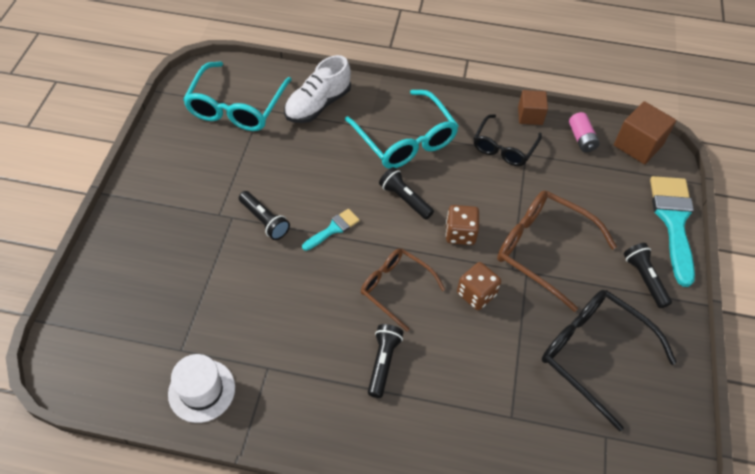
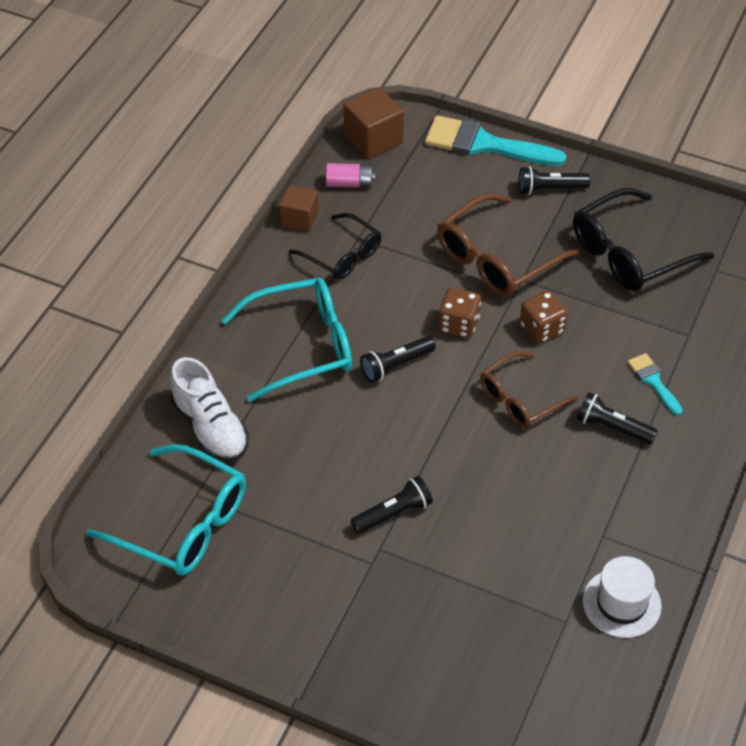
camera: 75 degrees left, 5 degrees down
(333, 229) = (423, 443): turquoise brush -> turquoise brush (653, 381)

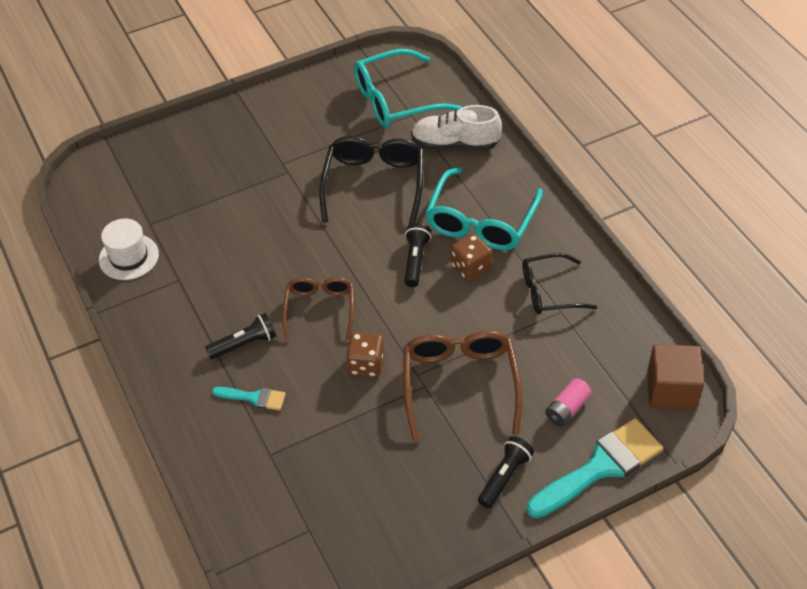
camera: 130 degrees right, 0 degrees up
(299, 219) = (612, 288): brown cube -> none
(349, 183) = (627, 342): pink battery -> pink battery (567, 409)
(394, 513) = (303, 192): black flashlight -> none
(458, 324) = (418, 318): brown dice -> brown dice (470, 268)
(630, 253) = (383, 480): black glasses -> black glasses (374, 185)

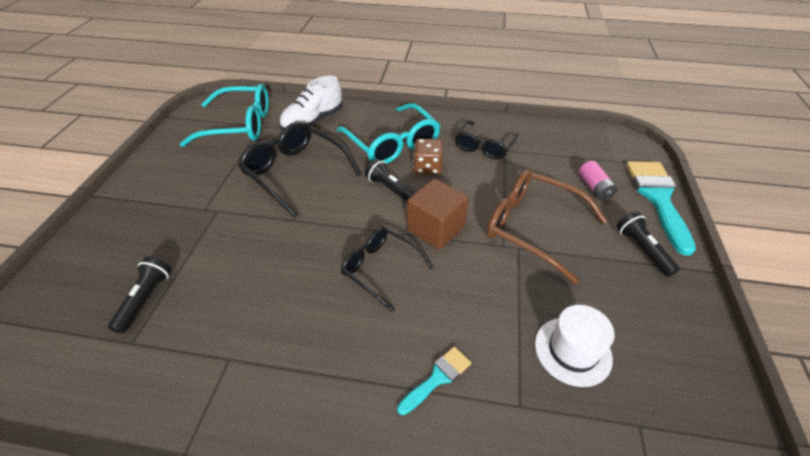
camera: 55 degrees left, 5 degrees down
(129, 257) = (144, 389): white hat -> white hat (572, 351)
(244, 344) = (365, 347): black flashlight -> black flashlight (146, 299)
(320, 310) = (381, 269): brown glasses -> black glasses
(366, 364) = (467, 271): brown dice -> none
(396, 100) = (238, 125): turquoise glasses -> turquoise glasses turned 105 degrees counterclockwise
(671, 390) = (608, 140): brown cube -> brown cube (435, 228)

